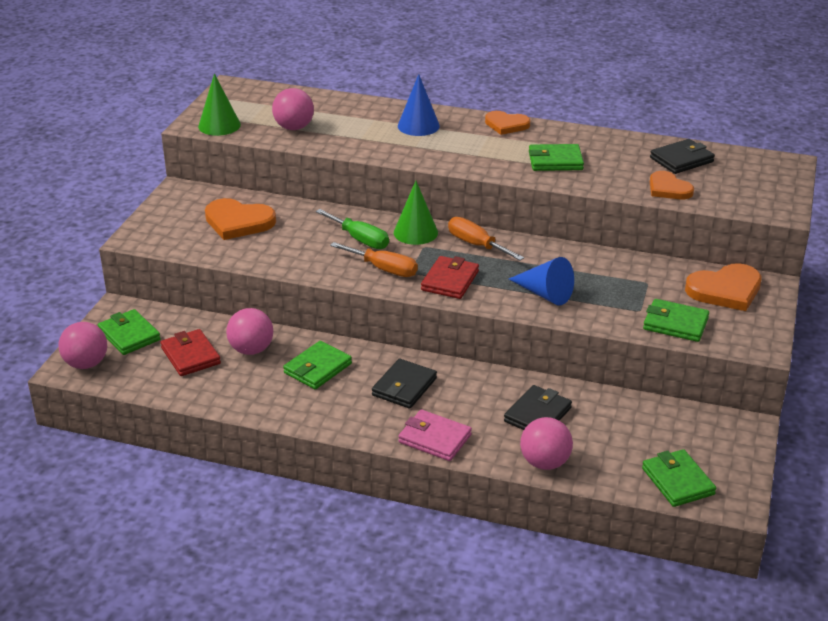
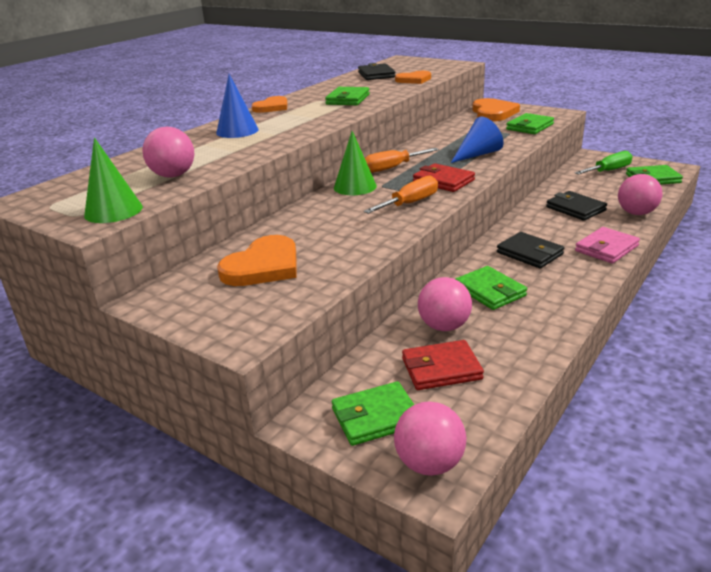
camera: 70 degrees left, 5 degrees down
(360, 239) = (350, 209): green screwdriver -> green screwdriver (608, 171)

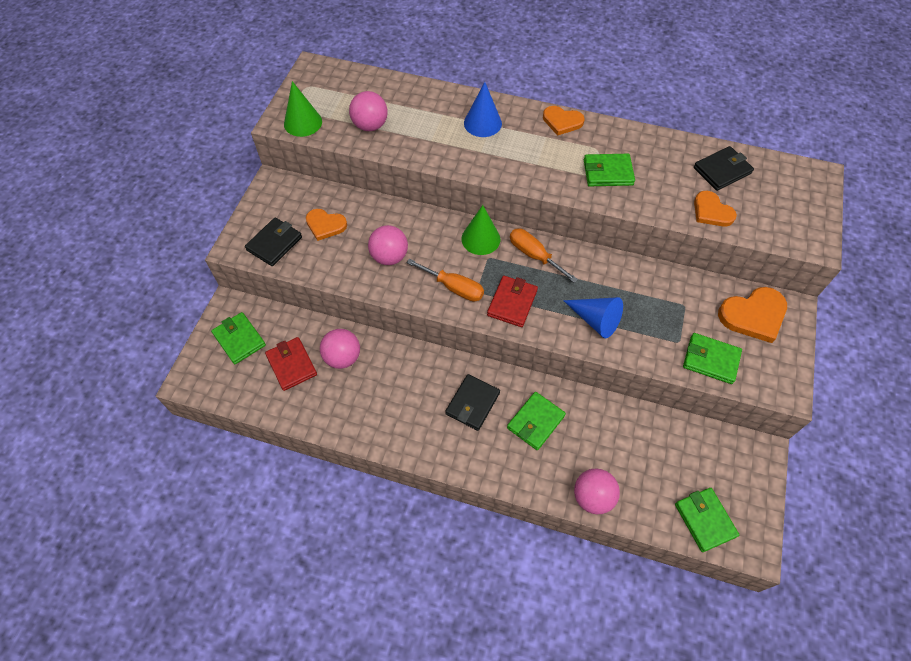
camera: 70 degrees right, 30 degrees up
(263, 266) = (325, 225): orange heart -> orange heart, size x0.66
(429, 464) = (204, 375): pink ball -> pink ball (389, 257)
(490, 291) = (399, 380): green wallet -> green wallet (535, 422)
(575, 209) = (585, 438): black wallet -> black wallet (274, 244)
(606, 248) = (499, 467): pink wallet -> none
(608, 171) = (713, 471): green screwdriver -> none

